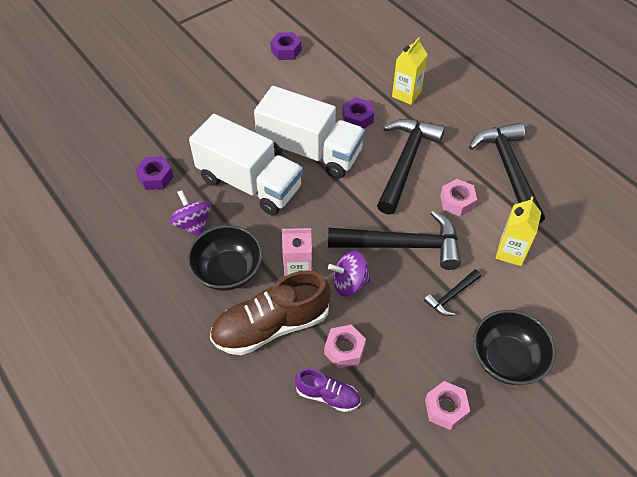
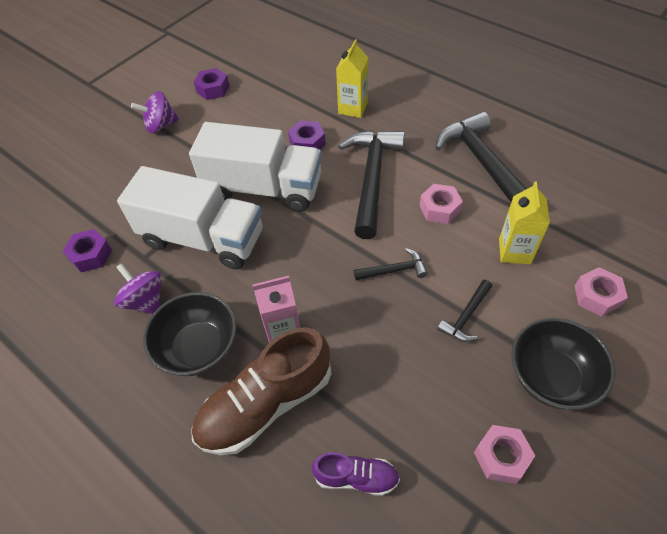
camera: 10 degrees left, 0 degrees up
(344, 350) = (361, 412): pink nut -> pink nut (597, 296)
(349, 283) = (346, 328): purple spinning top -> purple spinning top (161, 125)
(402, 245) = (394, 270): black hammer -> black hammer, size x0.47

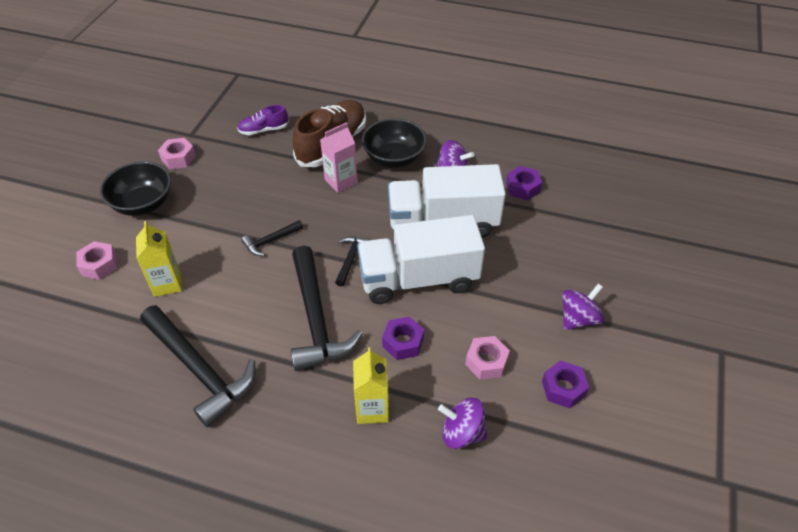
camera: 155 degrees right, 5 degrees down
(298, 83) = (462, 433): none -> purple spinning top
(439, 209) = (240, 305): pink nut -> pink nut (486, 362)
(466, 316) = (206, 224): black hammer -> black hammer (350, 259)

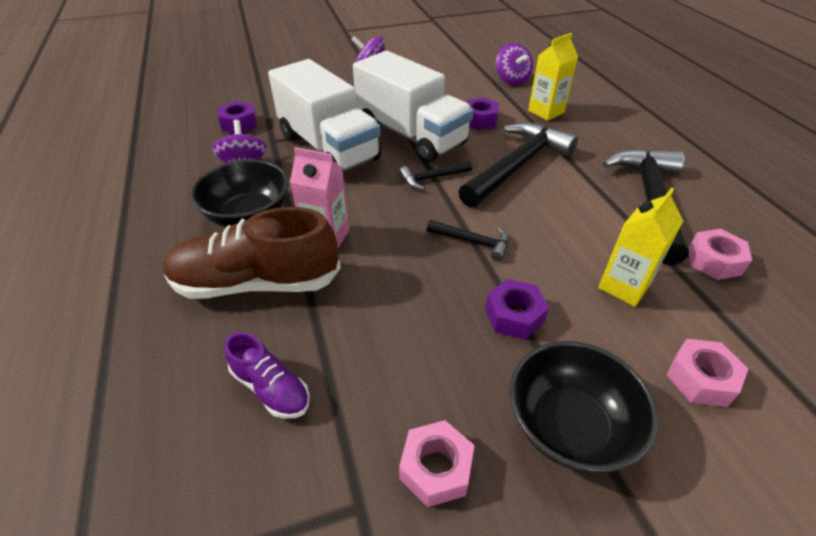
camera: 125 degrees left, 5 degrees down
(486, 362) = (450, 87): pink nut -> pink nut (714, 261)
(563, 388) = (434, 61): purple nut -> purple nut (514, 316)

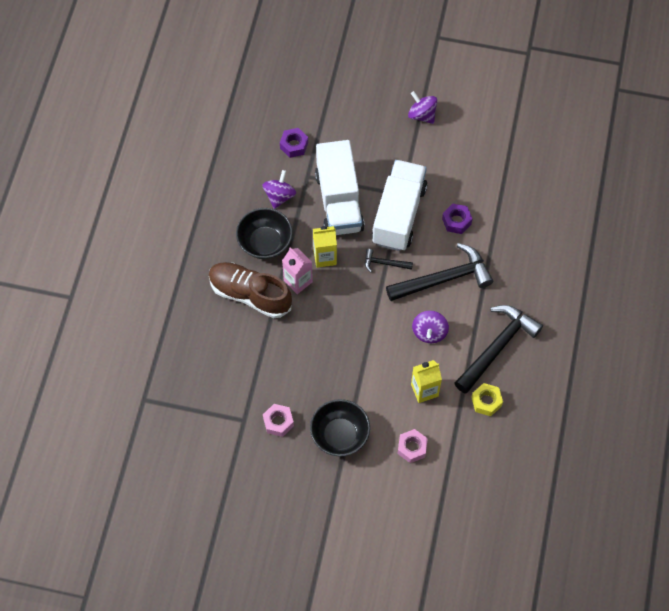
camera: 30 degrees right, 20 degrees up
(271, 388) = (233, 356): purple shoe -> none
(411, 135) = (398, 215): white truck -> white truck turned 150 degrees counterclockwise
(473, 242) = (372, 324): black hammer -> none
(511, 80) = (519, 183): purple spinning top -> purple spinning top (429, 332)
(514, 316) = (358, 377): purple nut -> none
(546, 112) = (510, 235): yellow carton -> yellow carton (325, 257)
(714, 261) = (486, 401): pink nut -> yellow nut

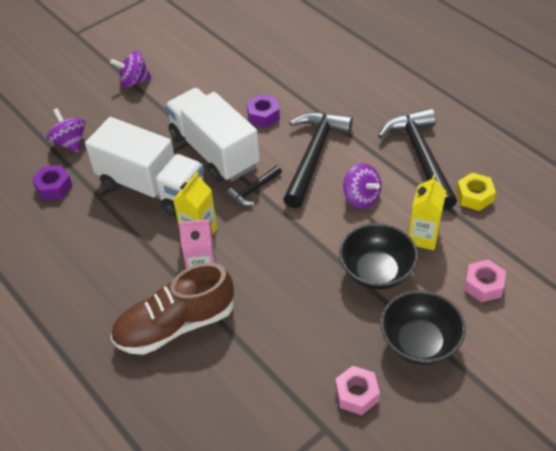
camera: 50 degrees left, 15 degrees down
(265, 242) = (130, 274): black bowl -> black bowl (376, 271)
(279, 196) = (93, 231): purple spinning top -> purple spinning top (70, 142)

